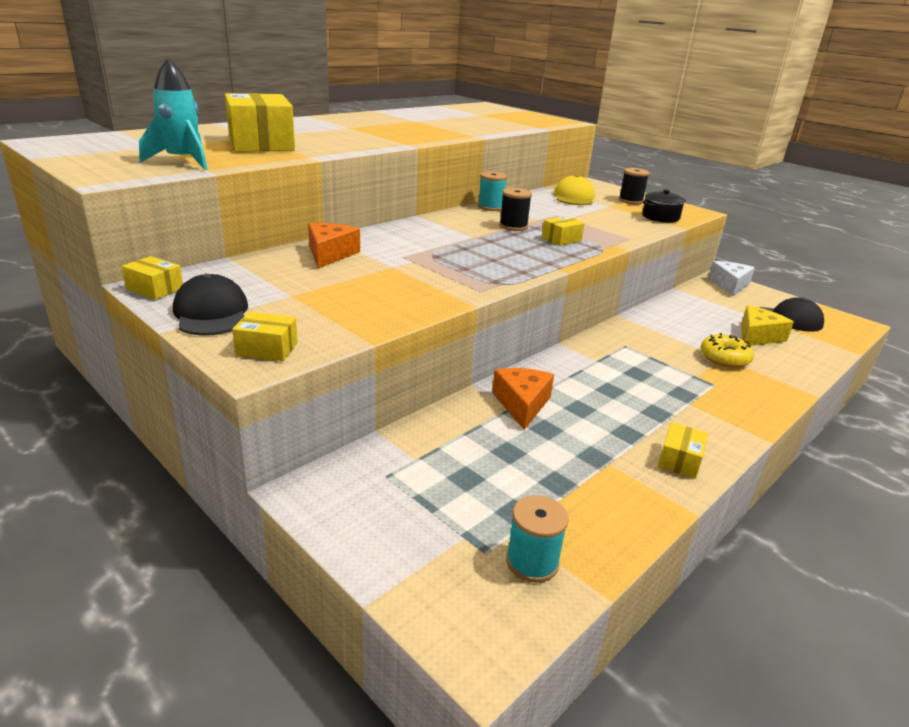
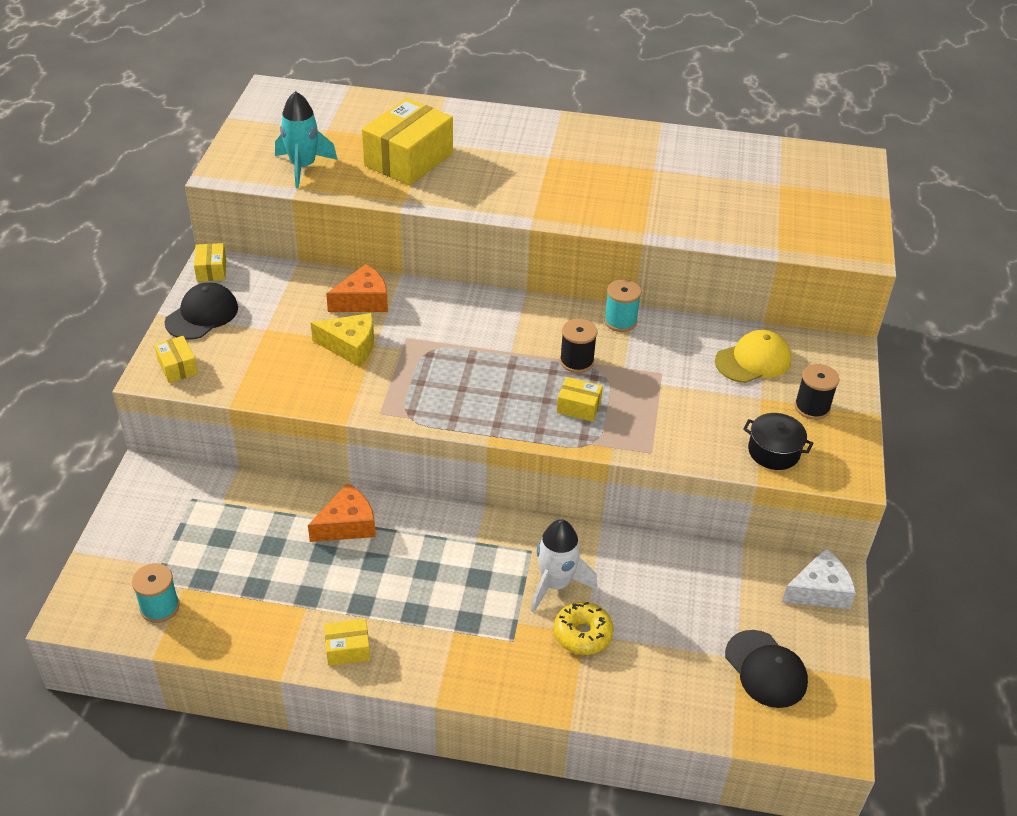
camera: 55 degrees right, 15 degrees up
(667, 349) = (555, 584): none -> white rocket
(757, 336) = (677, 650): yellow cheese -> yellow cheese (350, 346)

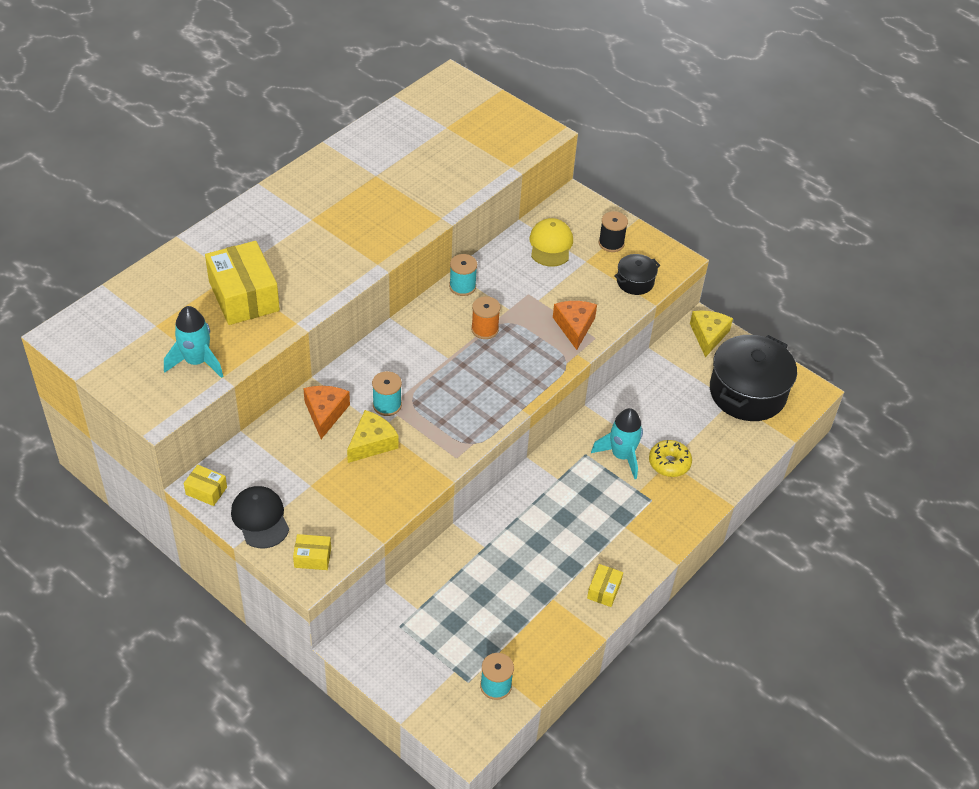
camera: 60 degrees left, 5 degrees up
(347, 524) = (493, 542): orange cheese -> orange cheese (574, 326)
(409, 336) = (387, 405): none -> turquoise spool
(555, 584) = (621, 456): white rocket -> turquoise rocket
(576, 361) = (484, 329): black spool -> orange spool
(578, 407) = (529, 351): yellow box -> none
(766, 669) = (747, 392): black cap -> black pot
(819, 590) = (708, 335): white cheese -> yellow cheese

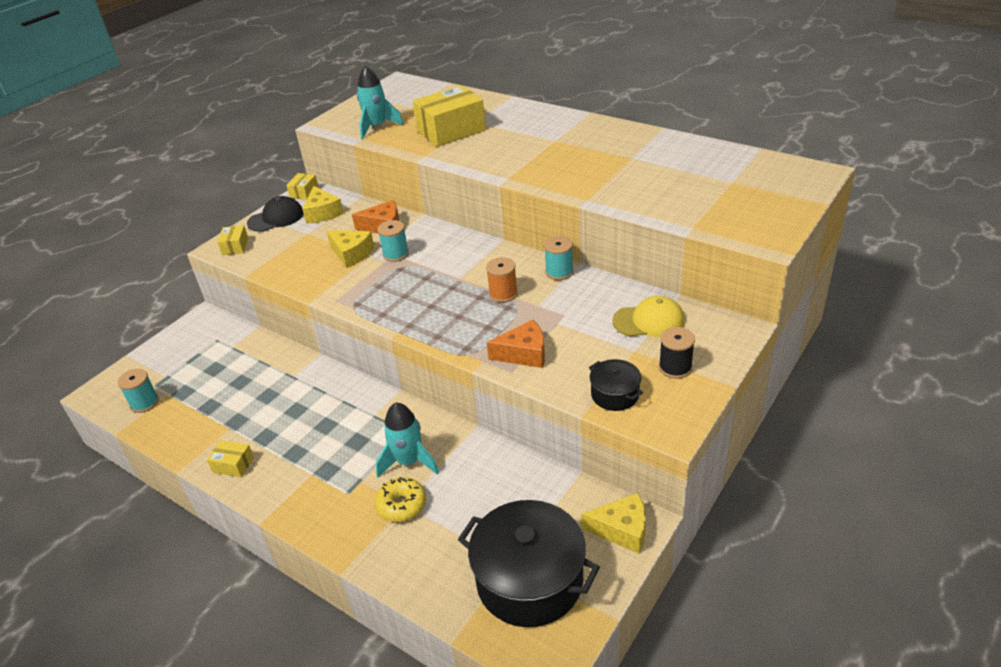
camera: 90 degrees right, 10 degrees down
(269, 470) = (322, 213): none -> yellow cheese

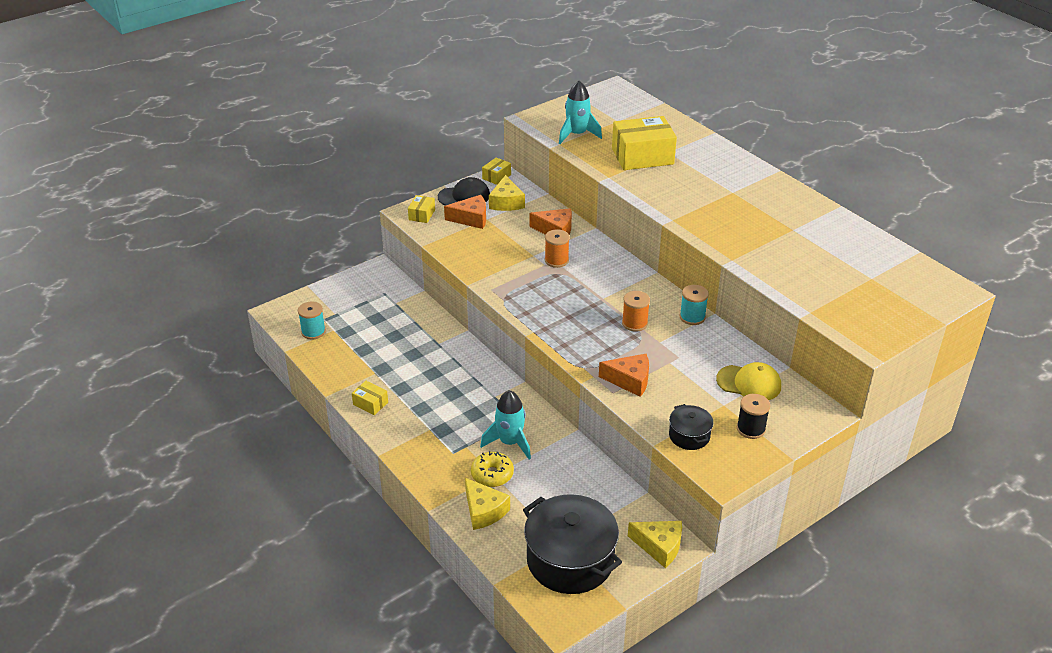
camera: 15 degrees right, 0 degrees up
(290, 237) = (471, 218): none -> orange cheese
(351, 254) = (518, 249): yellow cheese -> yellow cheese (484, 511)
(396, 254) = (556, 260): turquoise spool -> orange spool

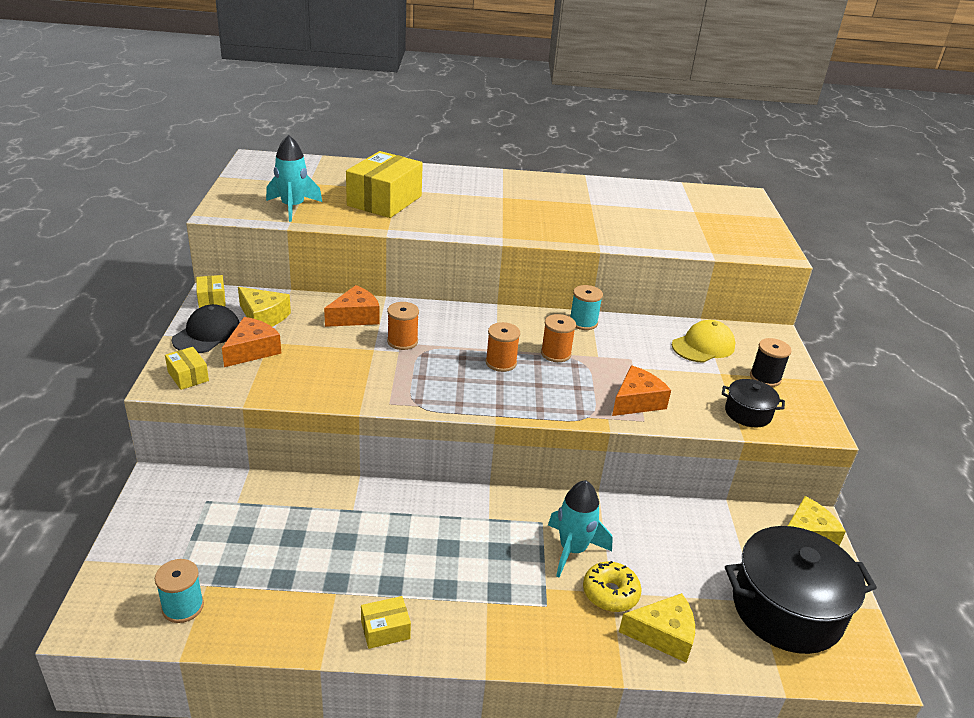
camera: 55 degrees left, 5 degrees down
(590, 307) = (501, 363): none -> orange spool

